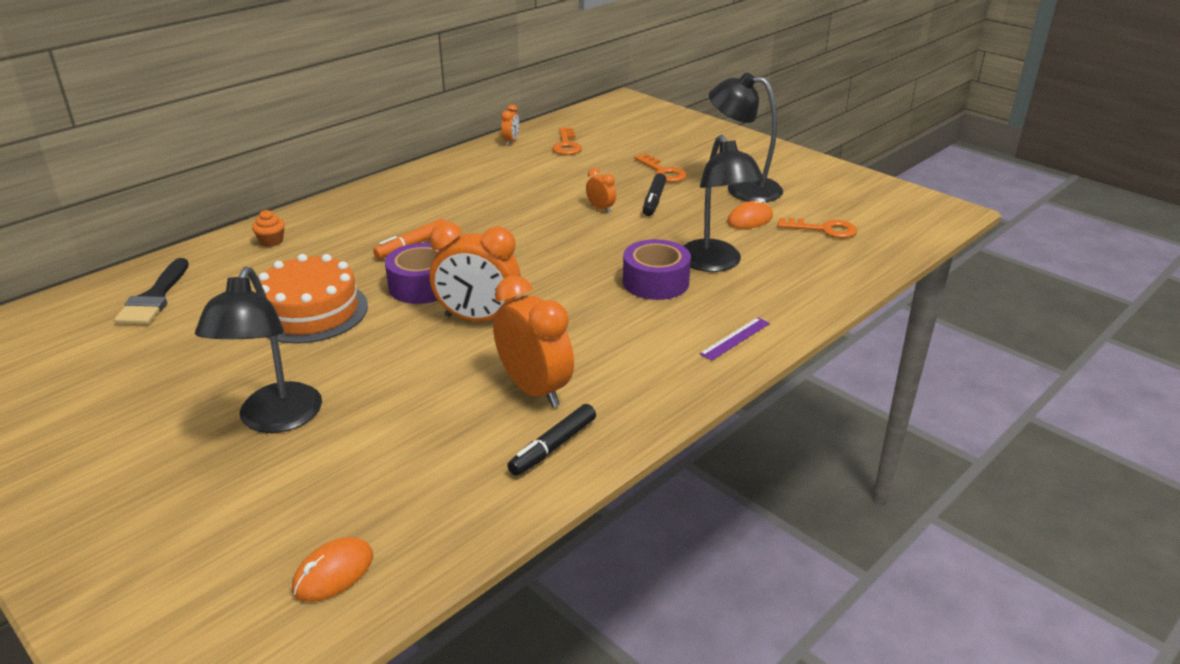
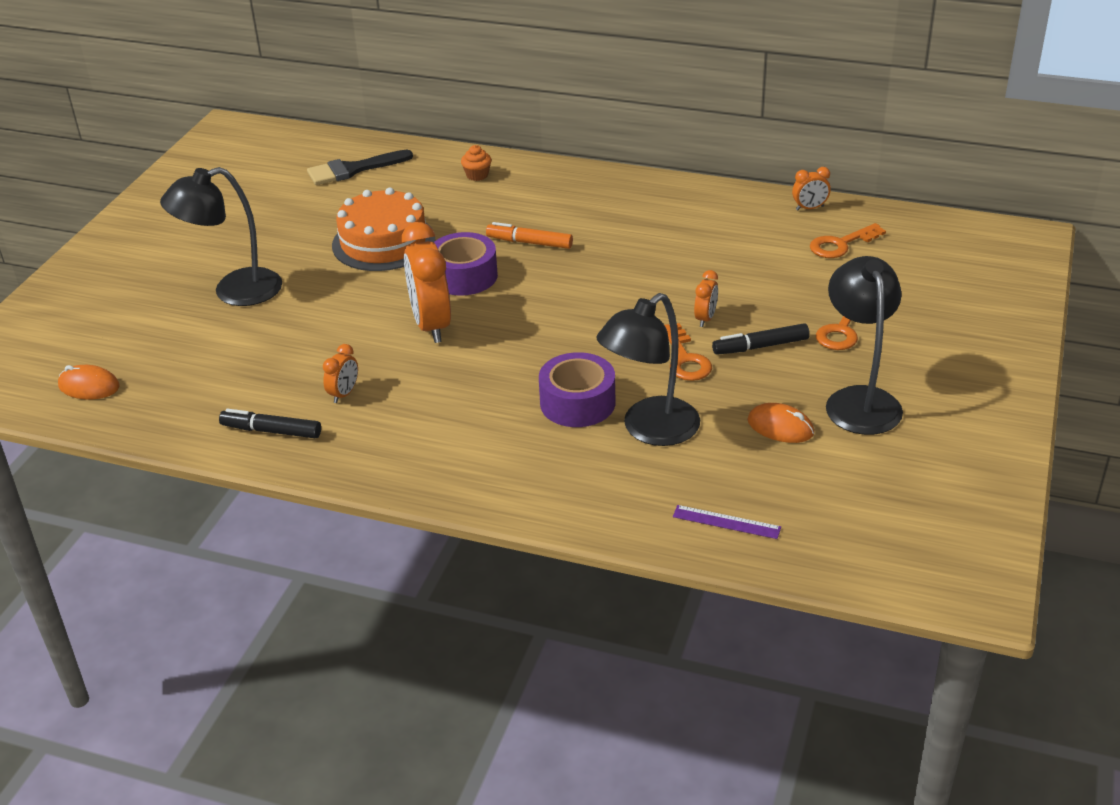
camera: 65 degrees right, 5 degrees up
(534, 390) = (344, 394): orange clock -> orange clock, size x0.47
(735, 338) = (506, 485): purple ruler -> purple ruler (726, 522)
(823, 229) = (808, 490): orange key -> orange key (685, 359)

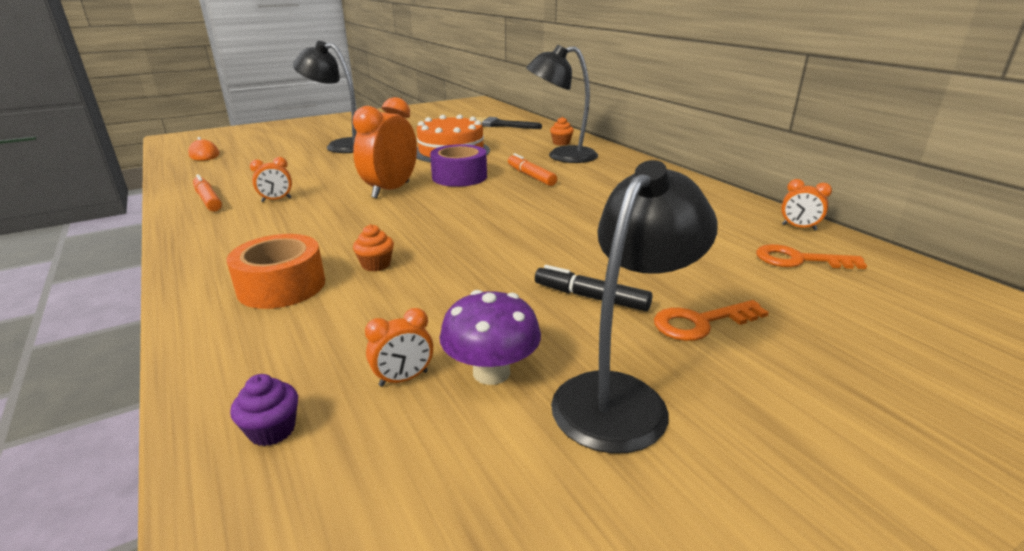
camera: 40 degrees right, 10 degrees down
(271, 431) = (208, 200): black marker -> orange marker
(546, 457) = (281, 286): none -> orange tape
(577, 403) = (376, 265): purple tape -> orange cupcake
(650, 430) = (382, 309): black lamp -> black lamp (562, 156)
(685, 359) = (508, 275): orange key -> none
(705, 319) = (576, 258): orange clock -> orange clock (403, 378)
(726, 522) = (272, 430): purple ruler -> purple cupcake
(780, 427) = (491, 372): orange mouse -> purple mushroom

